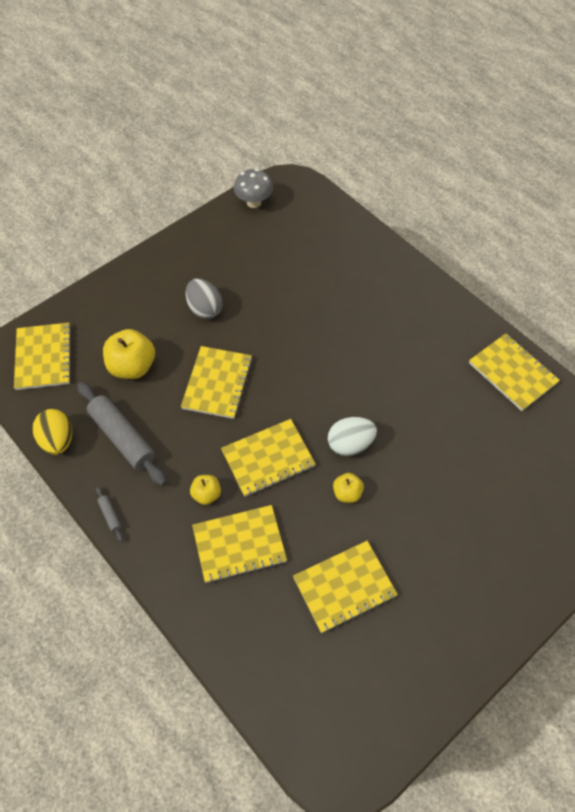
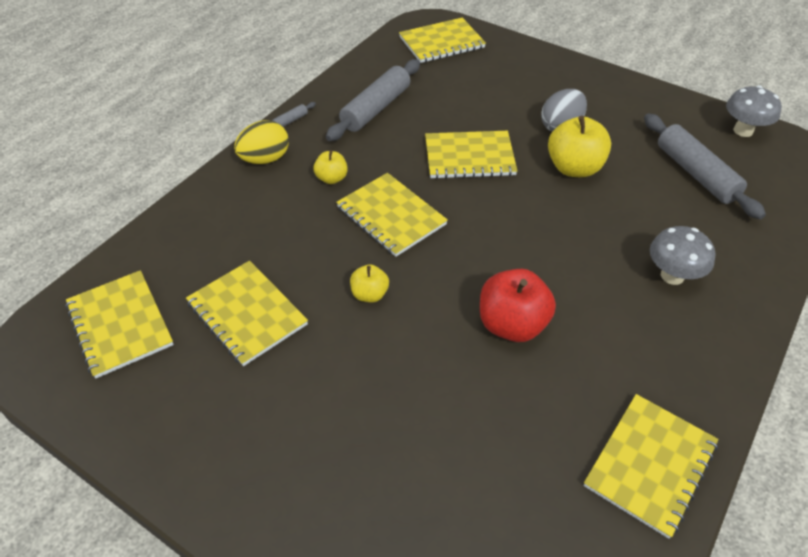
camera: 75 degrees right, 10 degrees down
(57, 440) = (358, 72): yellow egg -> yellow egg (265, 159)
(132, 366) = (459, 95): yellow apple -> yellow apple (574, 168)
(239, 544) = (280, 215): yellow notebook -> yellow notebook (120, 325)
(288, 249) = (696, 173): none -> grey rolling pin
(350, 444) = (438, 285): white egg -> none
(378, 303) = (672, 276): none -> grey mushroom
(397, 409) = (512, 324): none -> red apple

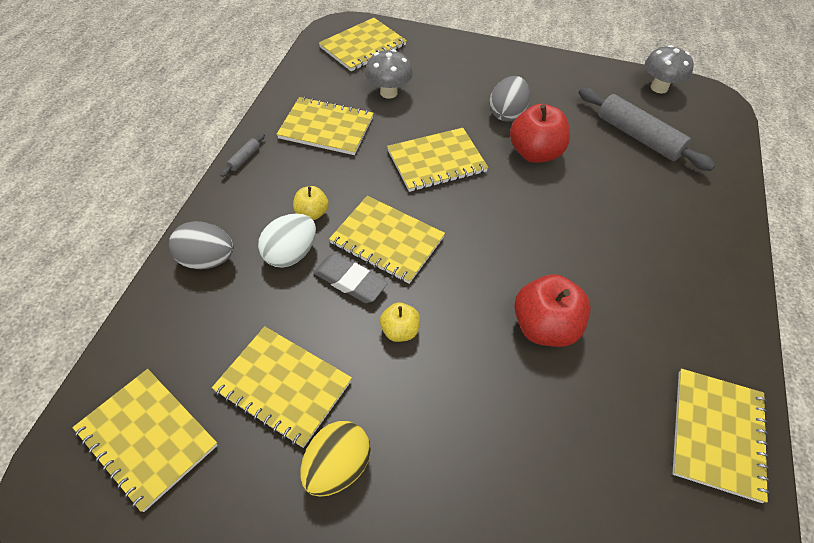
camera: 20 degrees left, 5 degrees up
(224, 198) = (207, 260): none -> grey egg
(265, 159) = (234, 206): yellow egg -> yellow egg (337, 467)
(298, 208) = (291, 254): none -> white egg
(342, 243) = (350, 281): none -> grey eraser
(376, 108) = (326, 128): grey rolling pin -> yellow notebook
(574, 168) = (535, 153): yellow apple -> red apple
(672, 276) = (659, 241): grey mushroom -> grey mushroom (388, 92)

